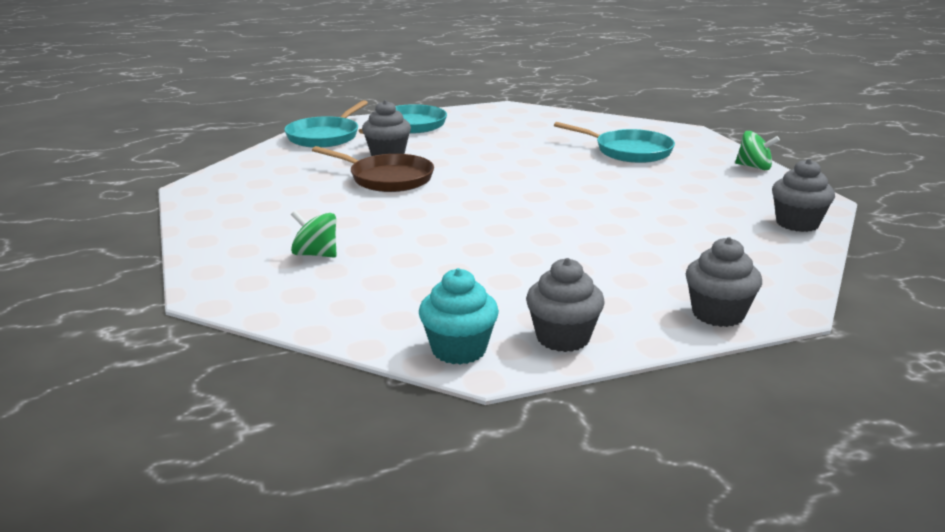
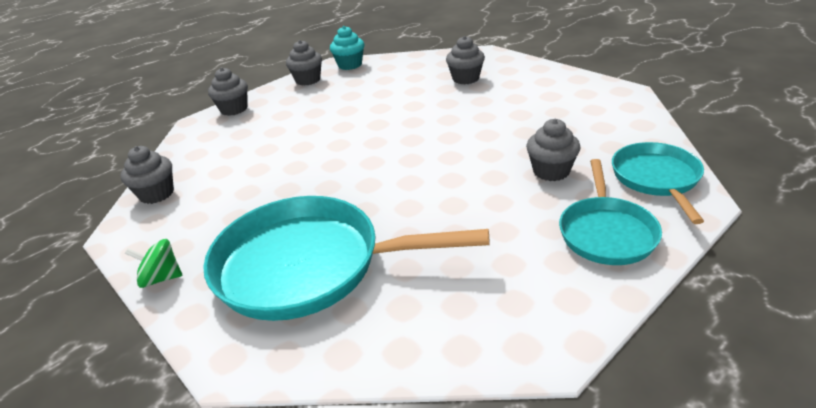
camera: 160 degrees right, 10 degrees up
(315, 254) = (465, 78): green spinning top -> grey cupcake
(387, 178) = (507, 142): brown pan -> none
(629, 151) = (308, 265): turquoise pan -> turquoise pan, size x1.77

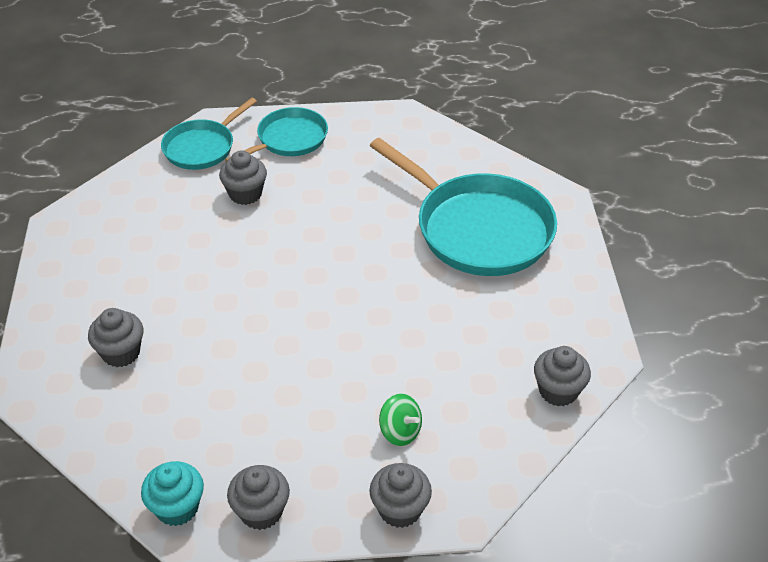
camera: 145 degrees left, 10 degrees up
(161, 278) = (584, 283): green spinning top -> green spinning top (400, 431)

